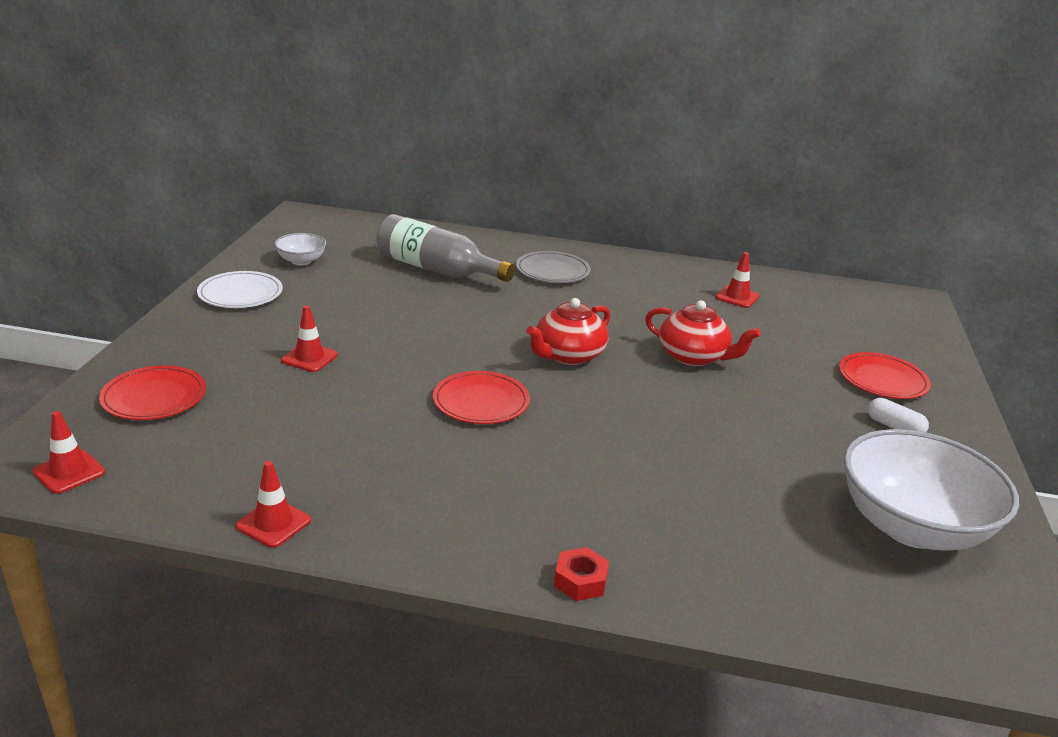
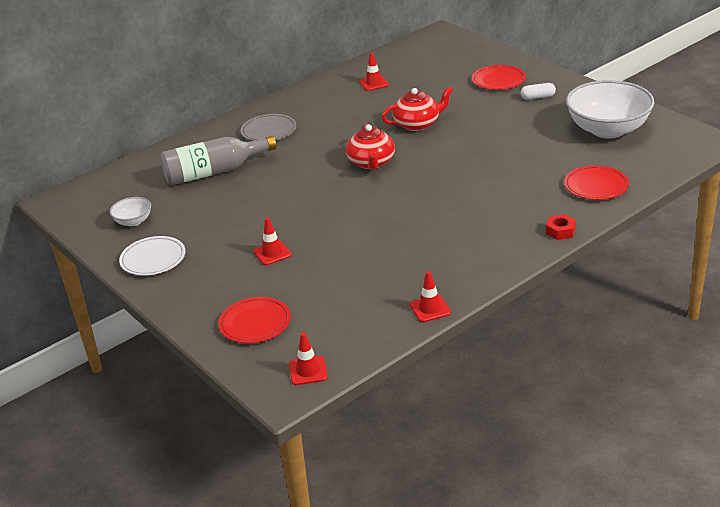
camera: 45 degrees left, 5 degrees up
(481, 402) = (387, 208): red plate -> red plate (596, 186)

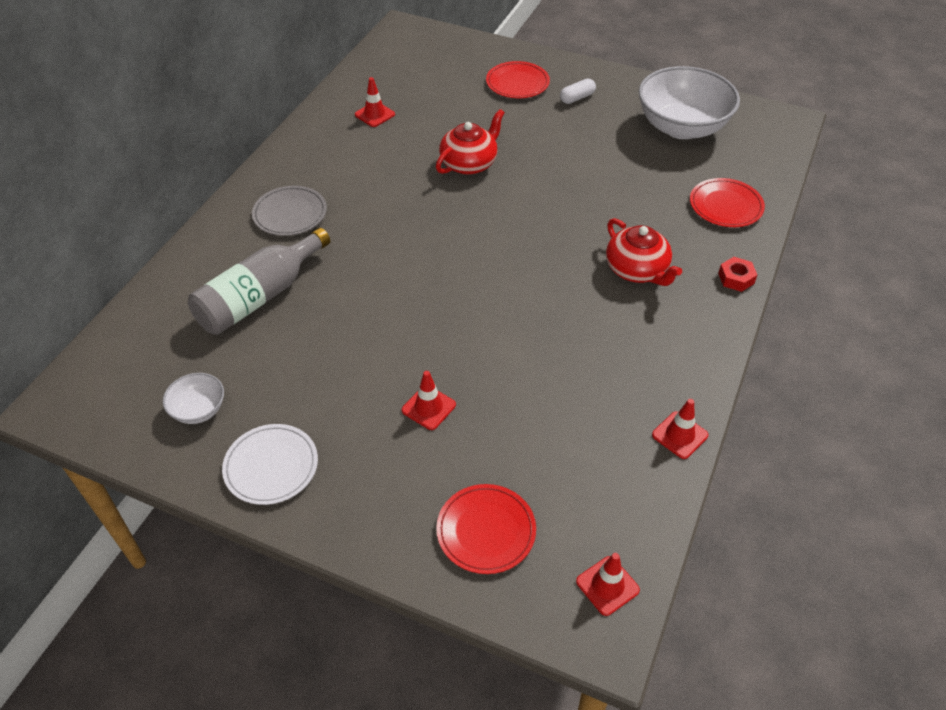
camera: 30 degrees left, 15 degrees up
(371, 162) = (454, 233): red teapot -> red teapot (637, 270)

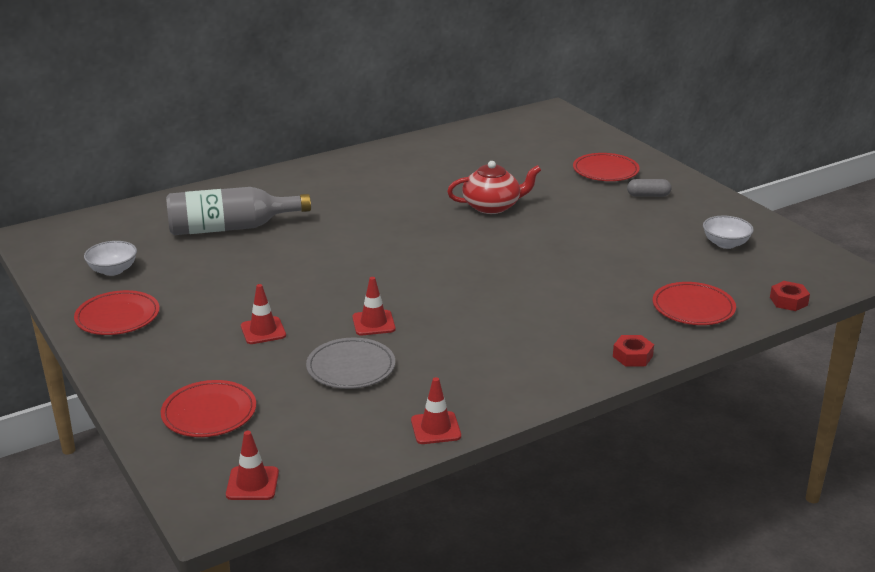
camera: 35 degrees right, 20 degrees down
(271, 466) = (117, 317): white plate -> red plate
(290, 214) = (312, 191): grey plate -> grey plate (351, 367)
(374, 114) = (455, 155): red traffic cone -> red traffic cone (373, 323)
(577, 98) = (648, 195): white capsule -> grey capsule
(637, 270) = (546, 318): red teapot -> none
(681, 127) = (725, 244): white bowl -> white bowl, size x0.46
(778, 168) = (788, 301): none -> red nut

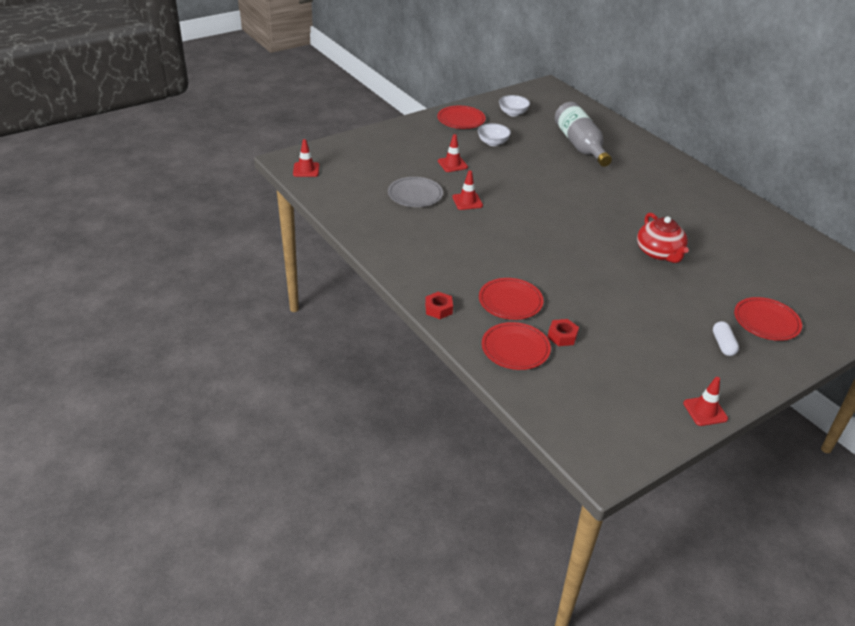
camera: 85 degrees right, 10 degrees up
(209, 413) = (368, 154): red plate -> red plate (510, 301)
(435, 428) = (352, 224): red traffic cone -> red traffic cone (705, 411)
(648, 195) = (723, 344): grey capsule -> white capsule
(725, 244) = (639, 384): white bowl -> white bowl (493, 143)
(788, 301) = (538, 410): red nut -> red nut (562, 336)

